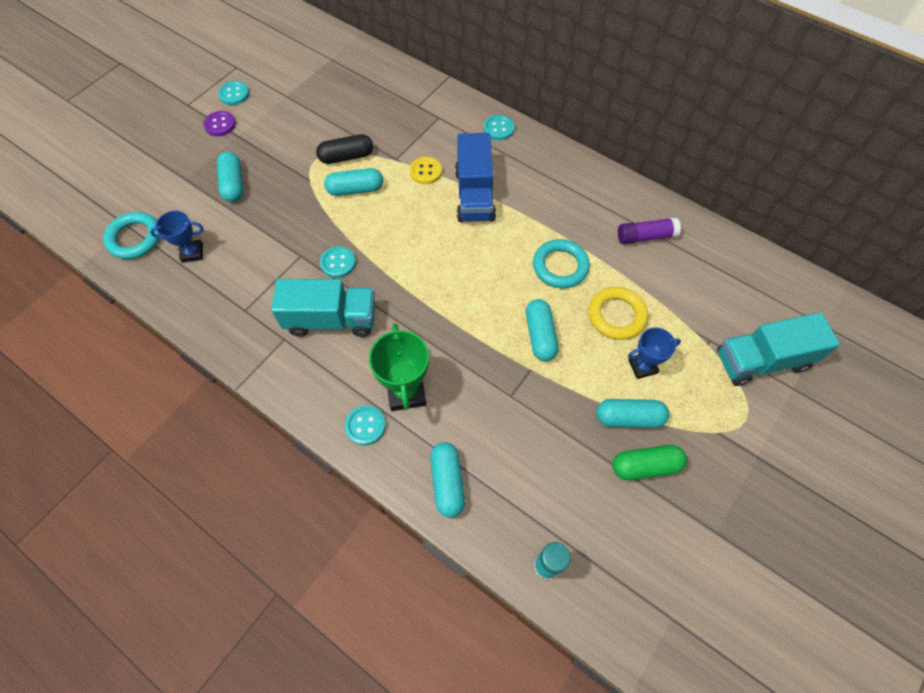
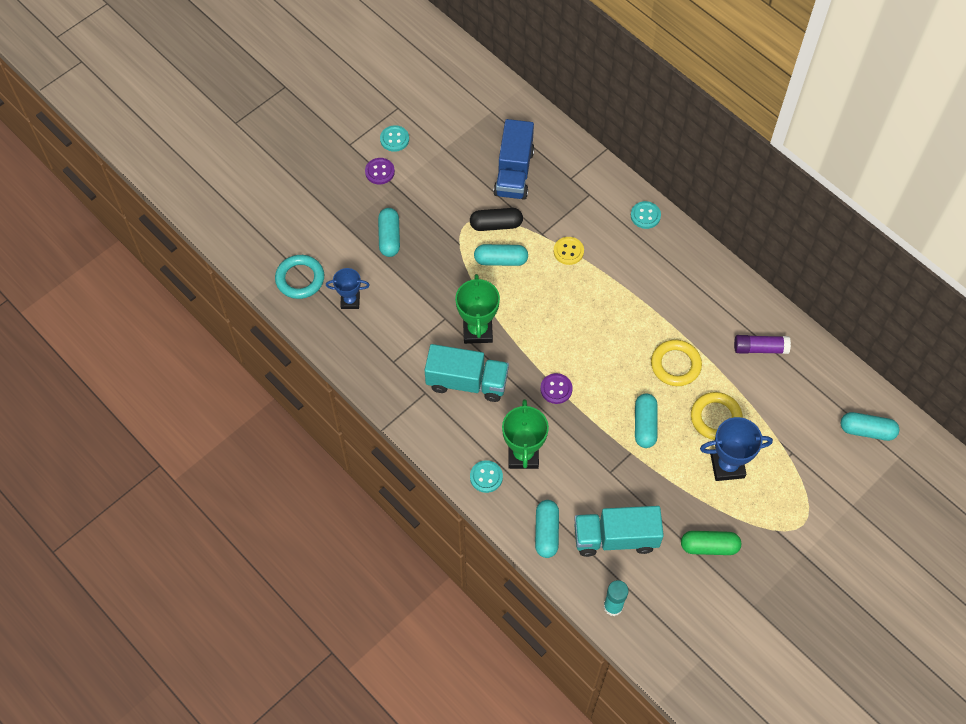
camera: 10 degrees right, 0 degrees up
(338, 263) = (477, 330): turquoise button -> green trophy
(434, 312) = (556, 389): none -> purple button
(474, 195) = (610, 282): blue truck -> blue truck (514, 172)
(560, 266) = (675, 365): turquoise ring -> yellow ring
(629, 418) = (705, 506): turquoise capsule -> turquoise capsule (867, 430)
(642, 366) = (727, 466): blue trophy -> blue trophy, size x1.55
(762, 360) = (832, 477): turquoise truck -> turquoise truck (615, 538)

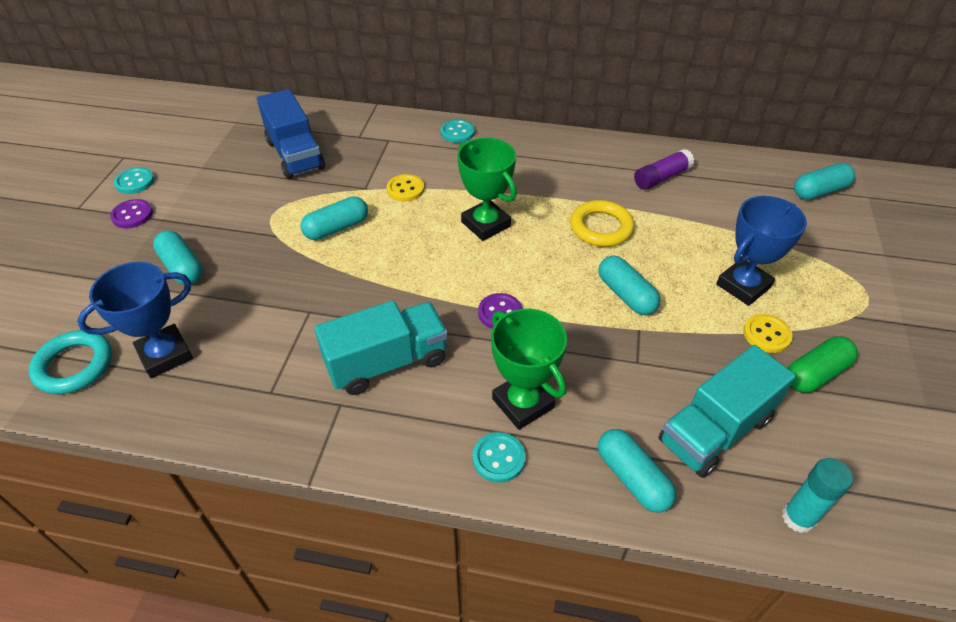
camera: 35 degrees left, 15 degrees down
(350, 301) = (165, 355): blue trophy -> blue trophy, size x1.55
(477, 330) = (359, 303): green trophy -> green trophy (486, 224)
(496, 224) = (307, 202): black capsule -> none
(706, 505) = (766, 334): none -> yellow button
(715, 418) = (686, 251): yellow ring -> none

